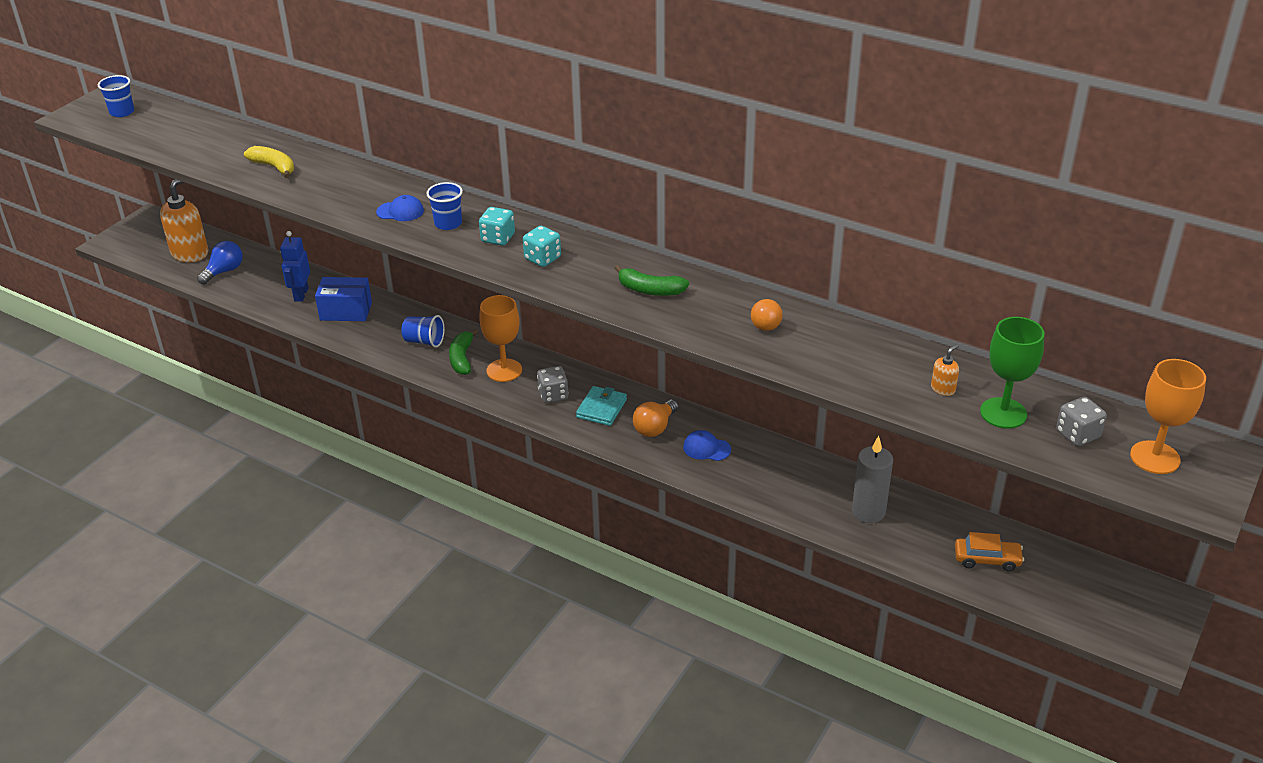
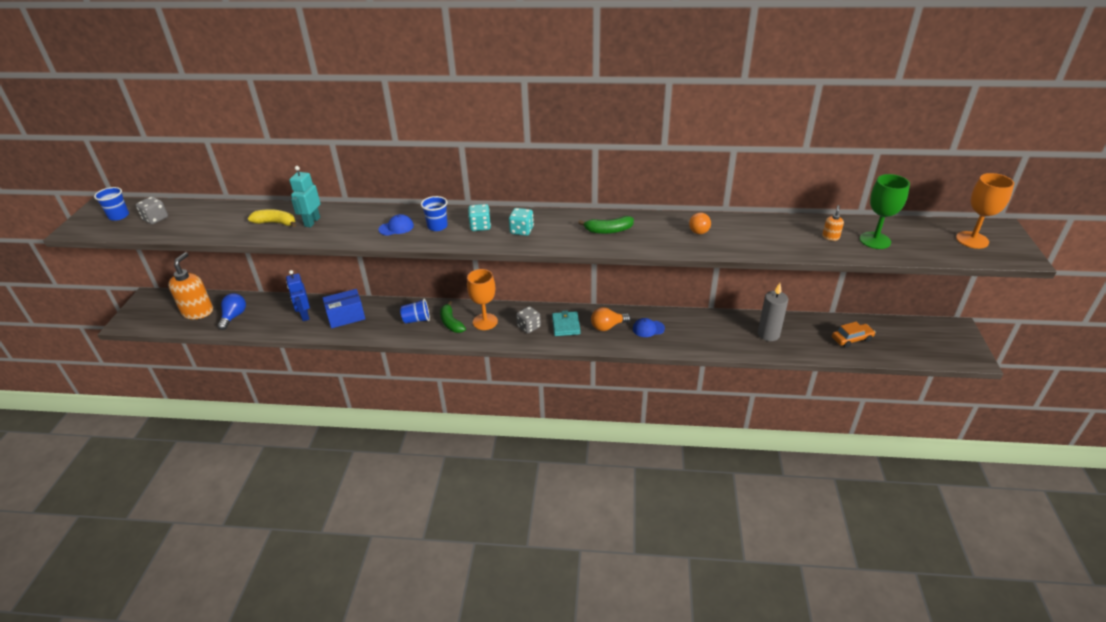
camera: 25 degrees left, 0 degrees up
(313, 177) = (312, 222): none -> turquoise robot
(655, 427) = (607, 326): orange light bulb -> orange light bulb turned 60 degrees clockwise
(1077, 434) = (923, 240): grey dice -> grey dice (155, 219)

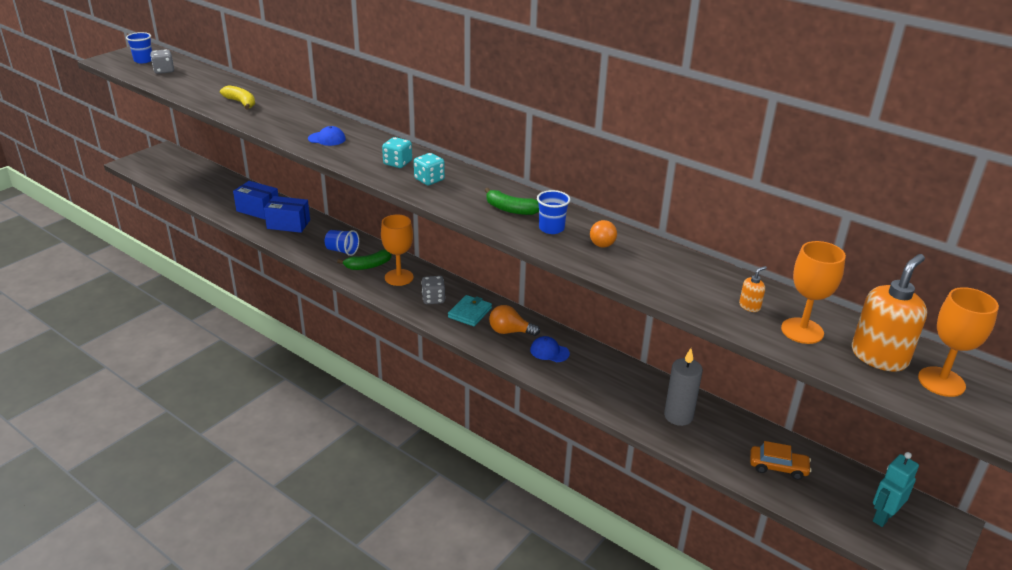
camera: 30 degrees right, 5 degrees down
(198, 312) = (185, 175): orange soap dispenser -> orange soap dispenser (879, 356)
(234, 316) = (206, 189): blue light bulb -> none
(304, 315) = (258, 210): blue robot -> blue box
(312, 222) = (268, 111): turquoise robot -> turquoise robot (883, 517)
(437, 226) = (361, 150): blue cup -> blue cup (551, 228)
(451, 323) = (368, 266): green banana -> green banana turned 120 degrees counterclockwise
(875, 240) = (802, 331): green goblet -> orange goblet

